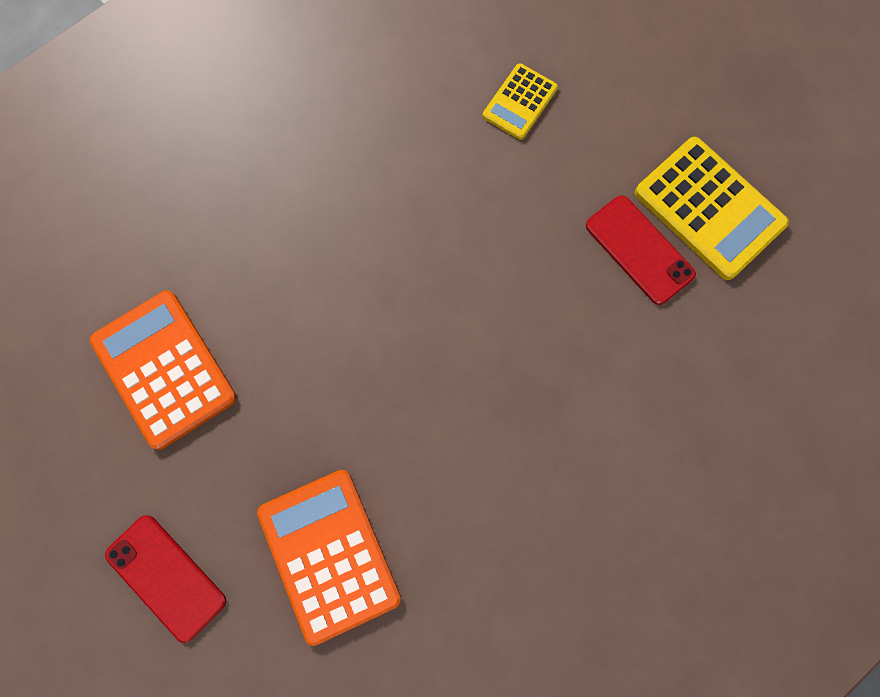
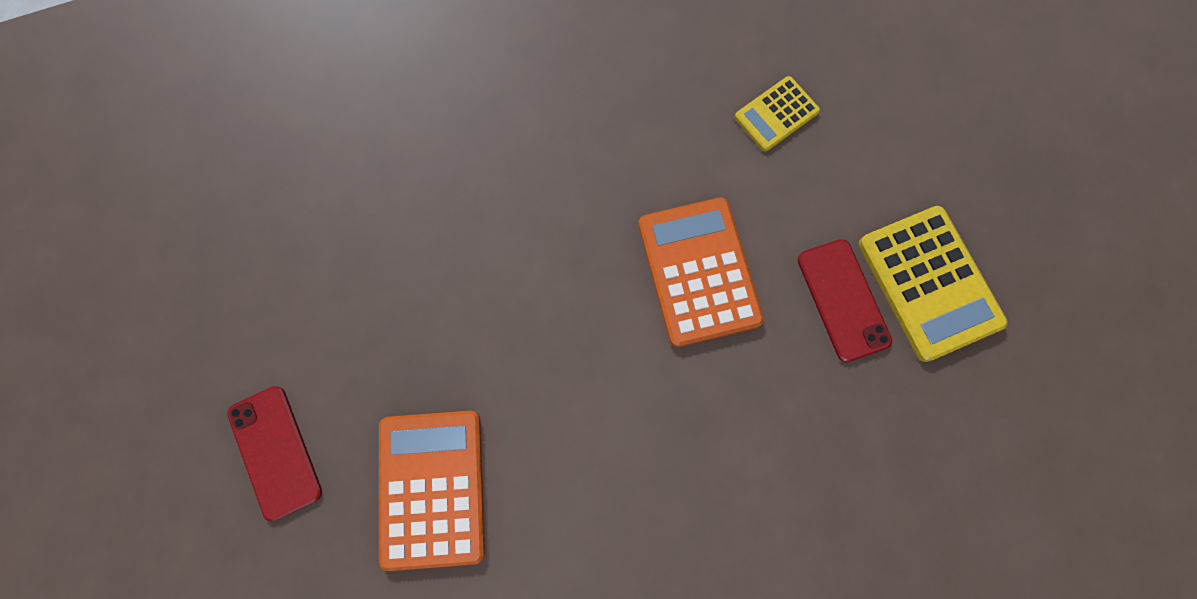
camera: 20 degrees right, 0 degrees up
(164, 369) = (346, 255): orange calculator -> orange calculator (699, 272)

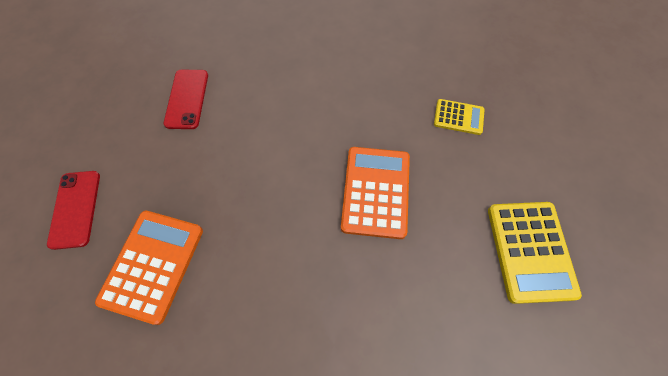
camera: 20 degrees right, 10 degrees down
(776, 114) = (458, 117): yellow calculator -> yellow calculator turned 150 degrees counterclockwise
(843, 300) = (465, 241): red phone -> red phone (187, 99)

